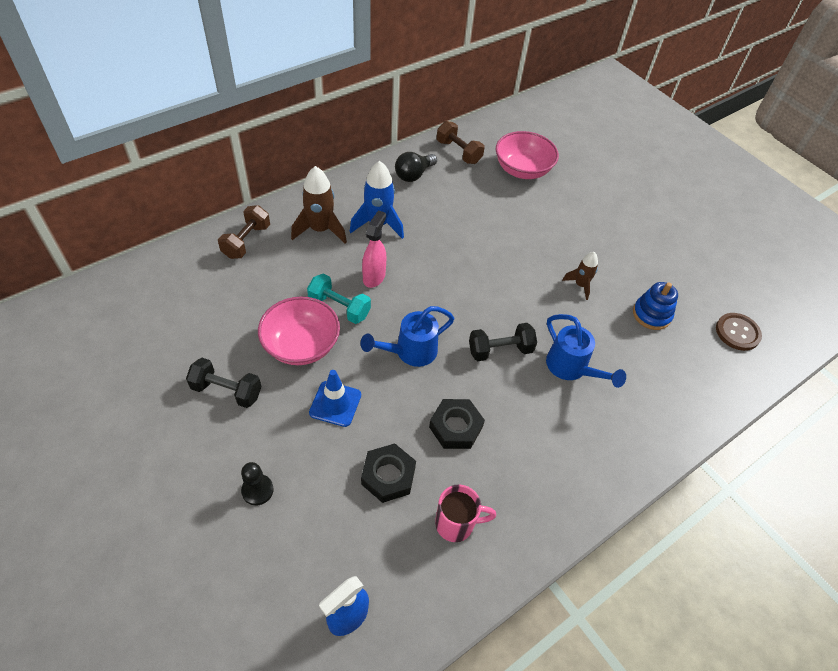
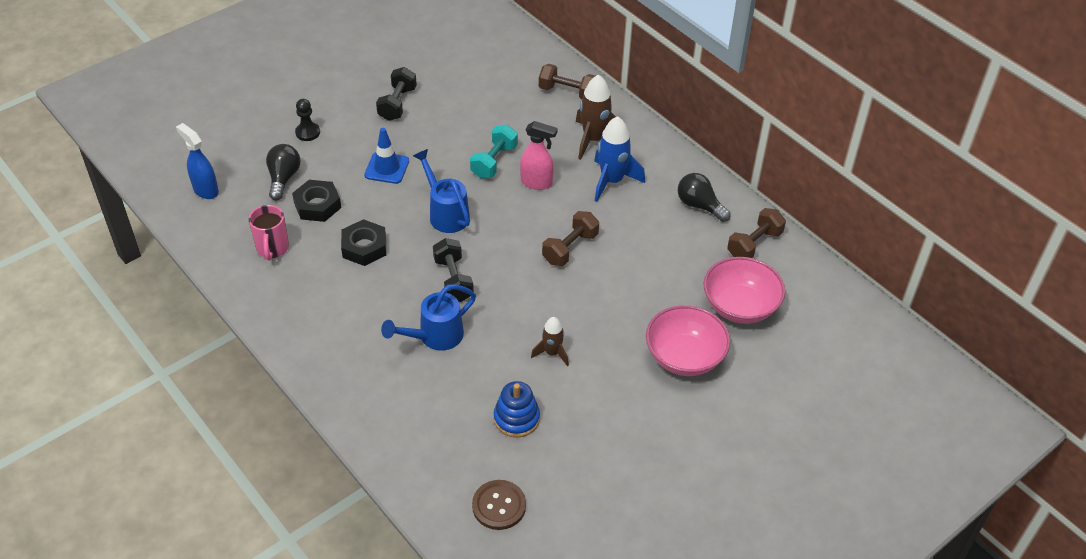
camera: 90 degrees right, 5 degrees down
(301, 345) = (447, 141): pink bowl -> pink bowl (684, 357)
(338, 516) = (283, 178): none -> black light bulb
(460, 261) = (570, 248): none -> brown dumbbell

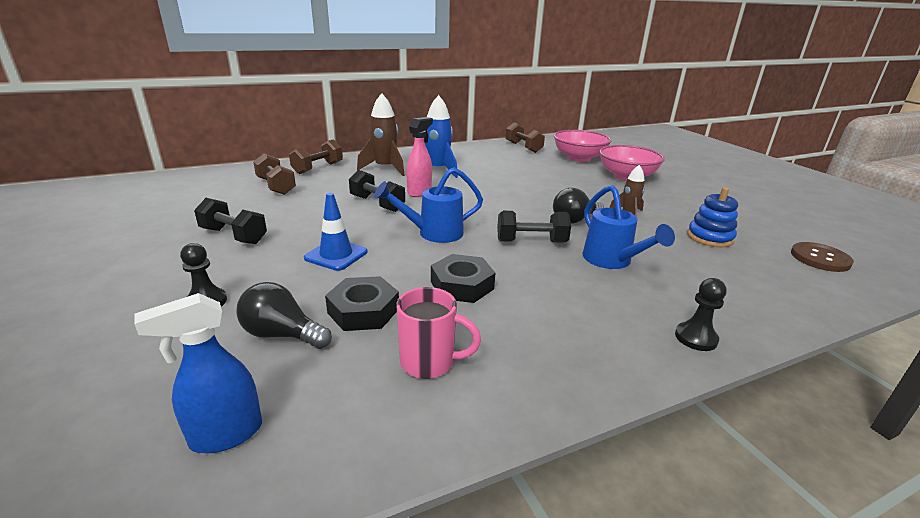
camera: 75 degrees left, 20 degrees down
(330, 382) = (696, 338): none -> black pawn
(494, 161) = (377, 204): turquoise dumbbell -> black dumbbell
(570, 248) = (506, 192): brown dumbbell -> brown dumbbell (276, 186)
(699, 205) = (480, 153): black light bulb -> black light bulb (574, 220)

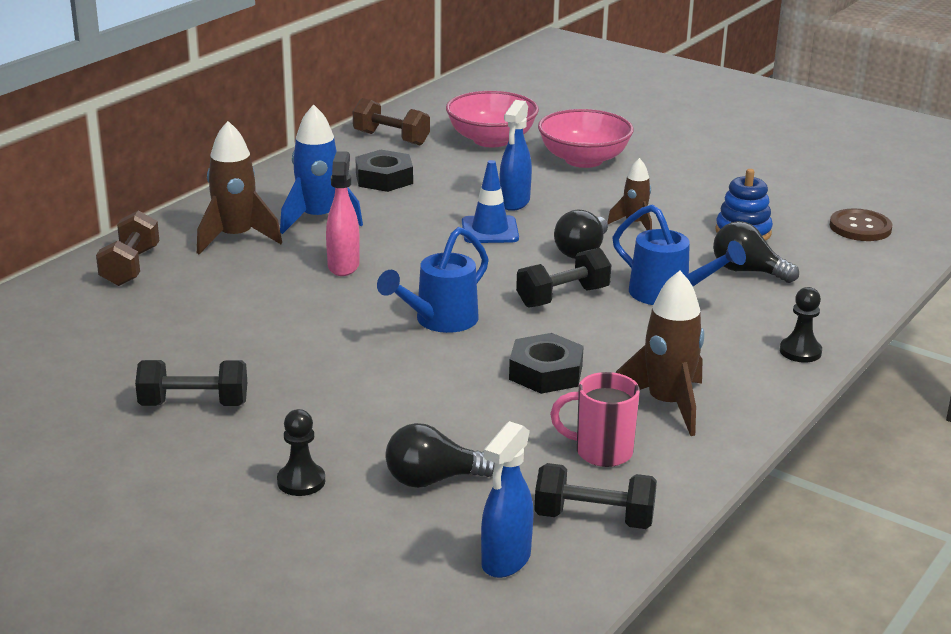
camera: 30 degrees left, 0 degrees up
(276, 186) = (119, 317): brown dumbbell -> none
(336, 255) = (363, 385): blue traffic cone -> blue traffic cone (490, 230)
(363, 311) = (480, 431): black nut -> black nut (384, 178)
(377, 204) = (311, 301): black dumbbell -> black dumbbell (594, 518)
(429, 363) = (601, 452): pink mug -> pink mug turned 150 degrees counterclockwise
(529, 342) = (667, 405): none -> brown rocket
(558, 186) = (514, 203): none -> blue spray bottle
(693, 263) = (747, 271): none -> black light bulb

